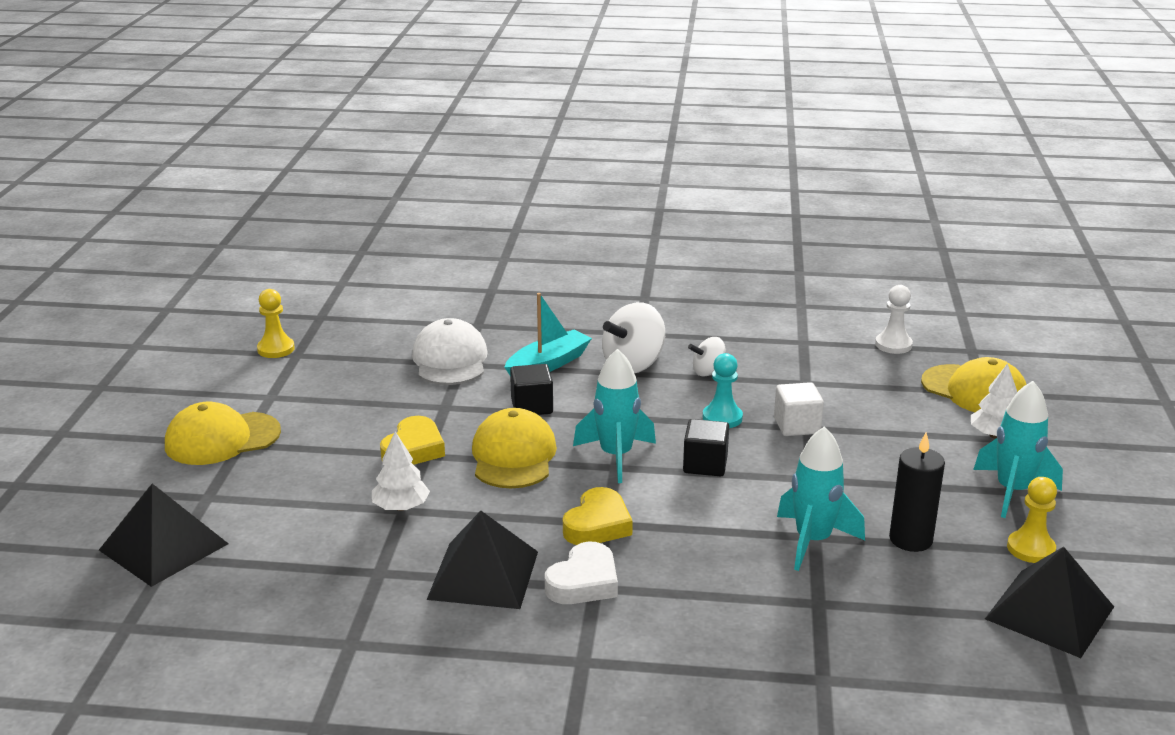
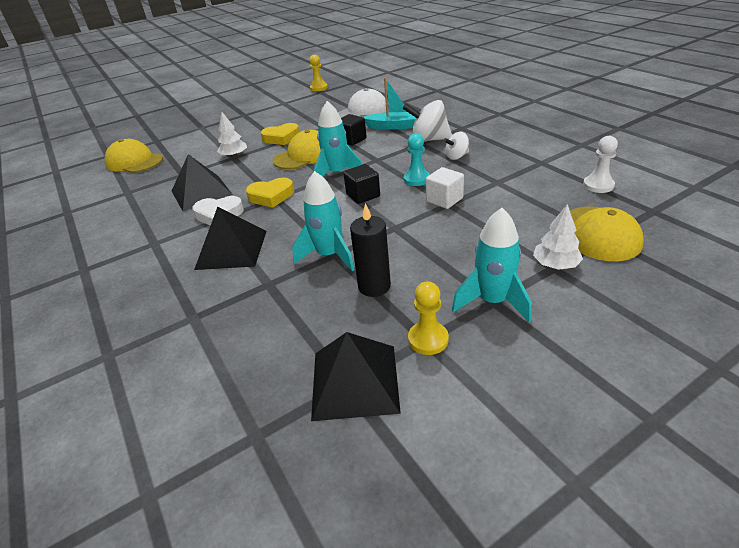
camera: 55 degrees right, 10 degrees up
(164, 546) = (162, 137): black pyramid -> black pyramid (232, 249)
(222, 439) = (243, 111): yellow cap -> yellow cap (134, 161)
(708, 372) = (456, 156): white spinning top -> white spinning top turned 60 degrees counterclockwise

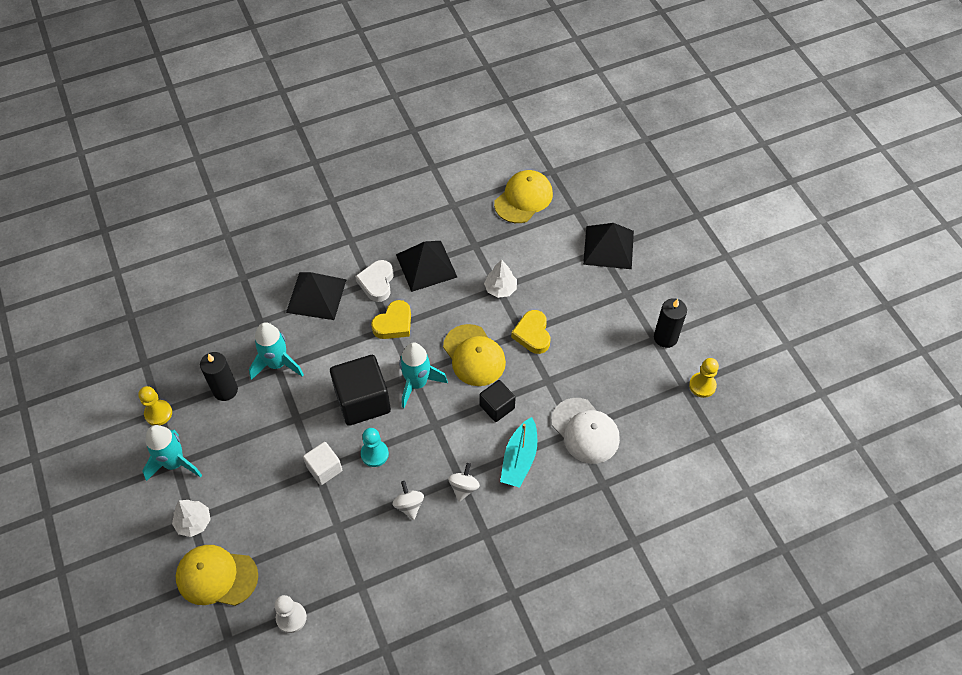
camera: 95 degrees right, 20 degrees up
(271, 196) = (394, 324): yellow heart -> yellow heart turned 135 degrees counterclockwise
(282, 100) = (665, 337): none -> black candle
(355, 381) = (144, 367): black pyramid -> black pyramid (608, 247)
(363, 195) = (362, 401): black cube -> black cube, size x1.77
(428, 140) = (464, 487): white spinning top -> white spinning top, size x0.57

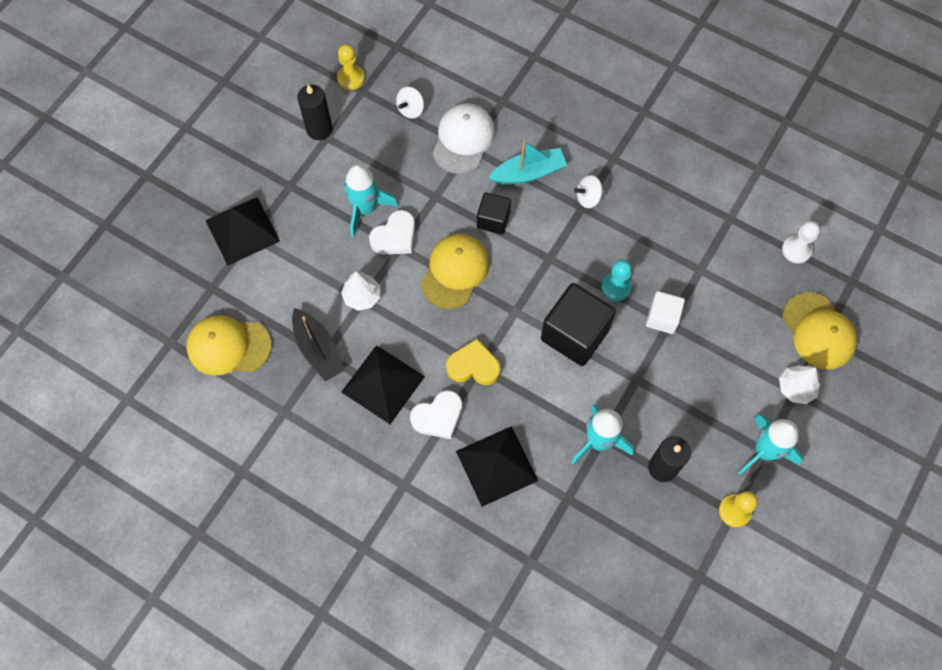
camera: 125 degrees left, 10 degrees up
(409, 505) = (637, 228): white spinning top -> white spinning top (411, 109)
(417, 383) = (521, 300): turquoise rocket -> turquoise rocket (365, 209)
(481, 243) = (318, 349): none -> black boat
(532, 334) = (395, 237): yellow heart -> white heart

